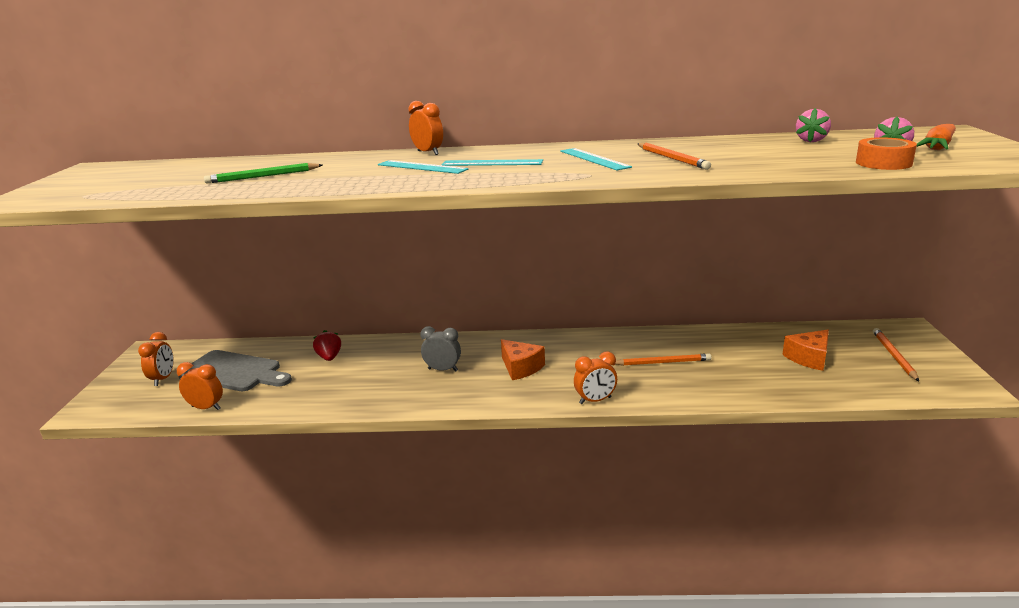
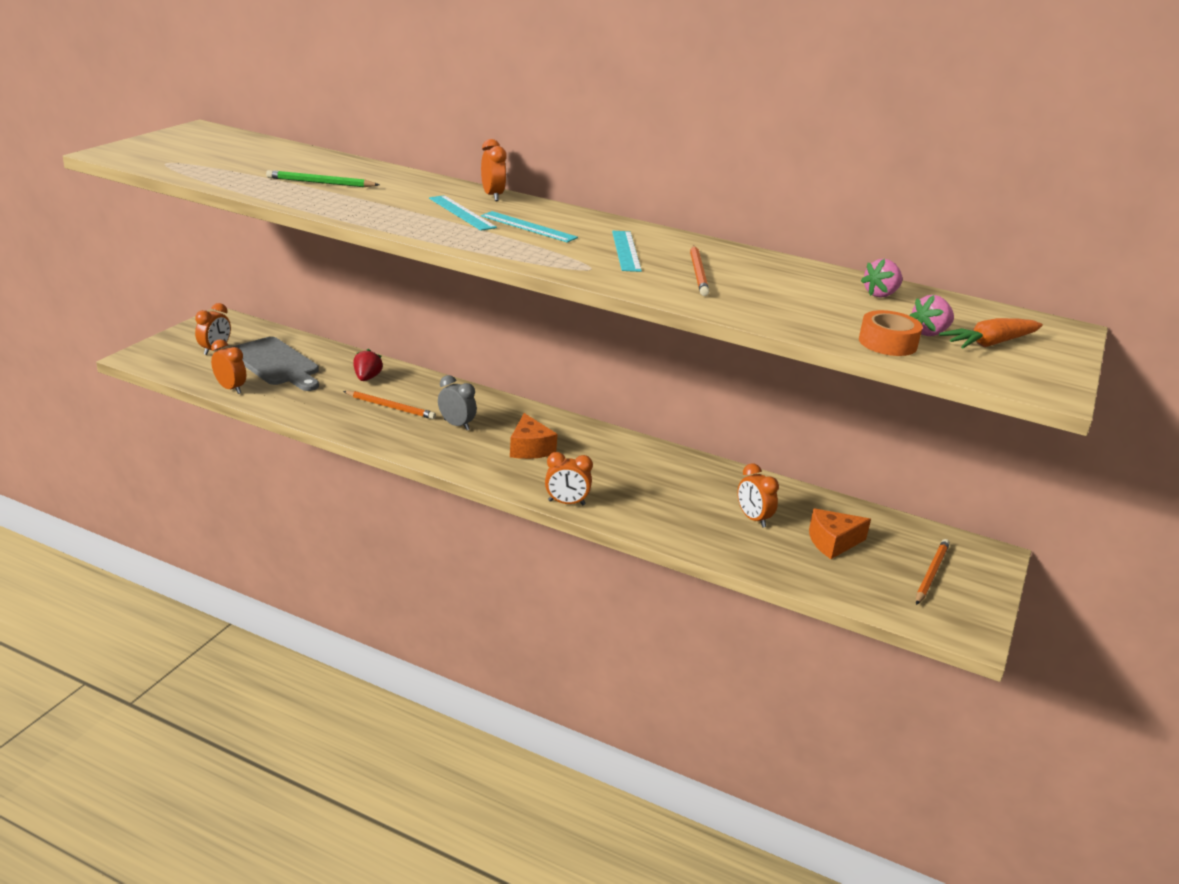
camera: 20 degrees right, 5 degrees up
(662, 362) = (673, 492): orange pencil -> orange pencil (390, 407)
(738, 361) = (753, 519): none -> orange clock

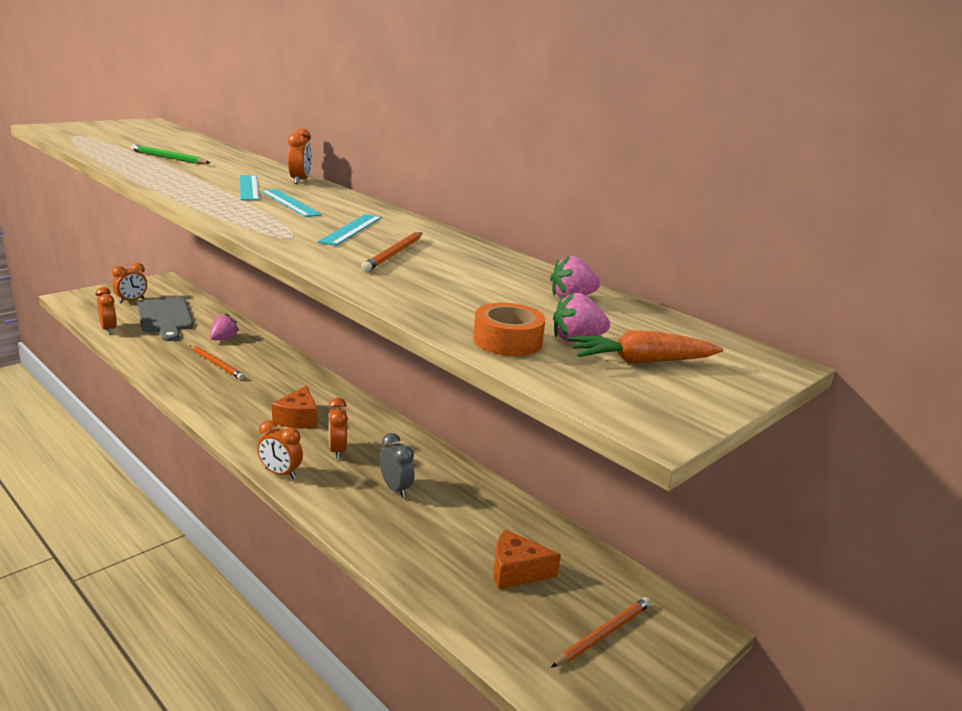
camera: 20 degrees right, 5 degrees down
(367, 378) = (223, 339): red strawberry -> pink strawberry
(456, 425) = (255, 388): grey clock -> grey clock (396, 489)
(753, 519) = (451, 527): orange clock -> orange clock (337, 451)

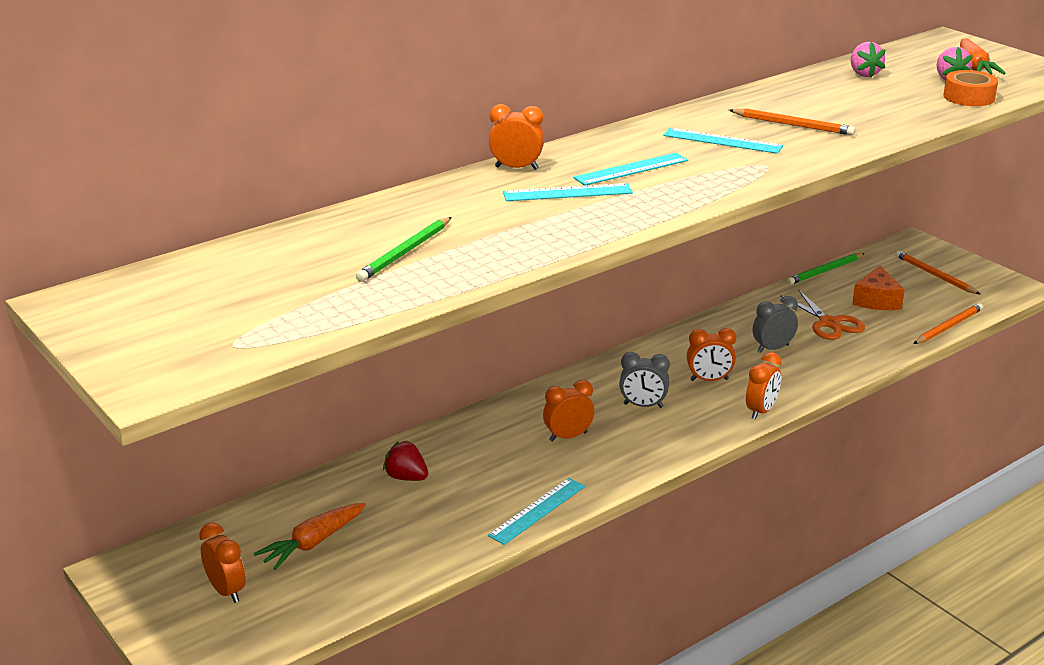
camera: 80 degrees left, 5 degrees up
(109, 329) = (362, 593): orange clock -> orange clock (568, 436)
(165, 317) = (313, 543): grey cutting board -> orange carrot
(168, 376) = (537, 510): none -> turquoise ruler
(216, 364) = (495, 475): orange pencil -> orange pencil (948, 327)
(223, 339) = (406, 477): pink strawberry -> red strawberry
(298, 419) = (643, 405): orange cheese -> grey clock
(454, 529) = (829, 323): none -> orange scissors
(579, 539) = (825, 271): none -> green pencil

